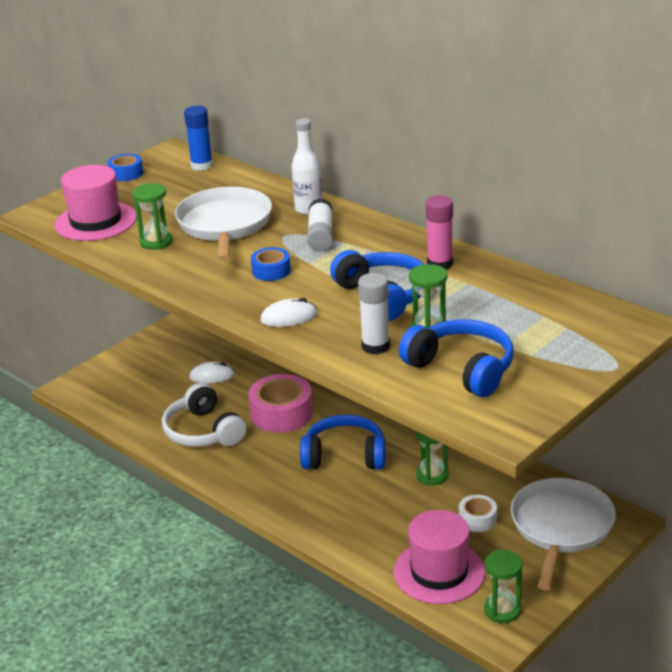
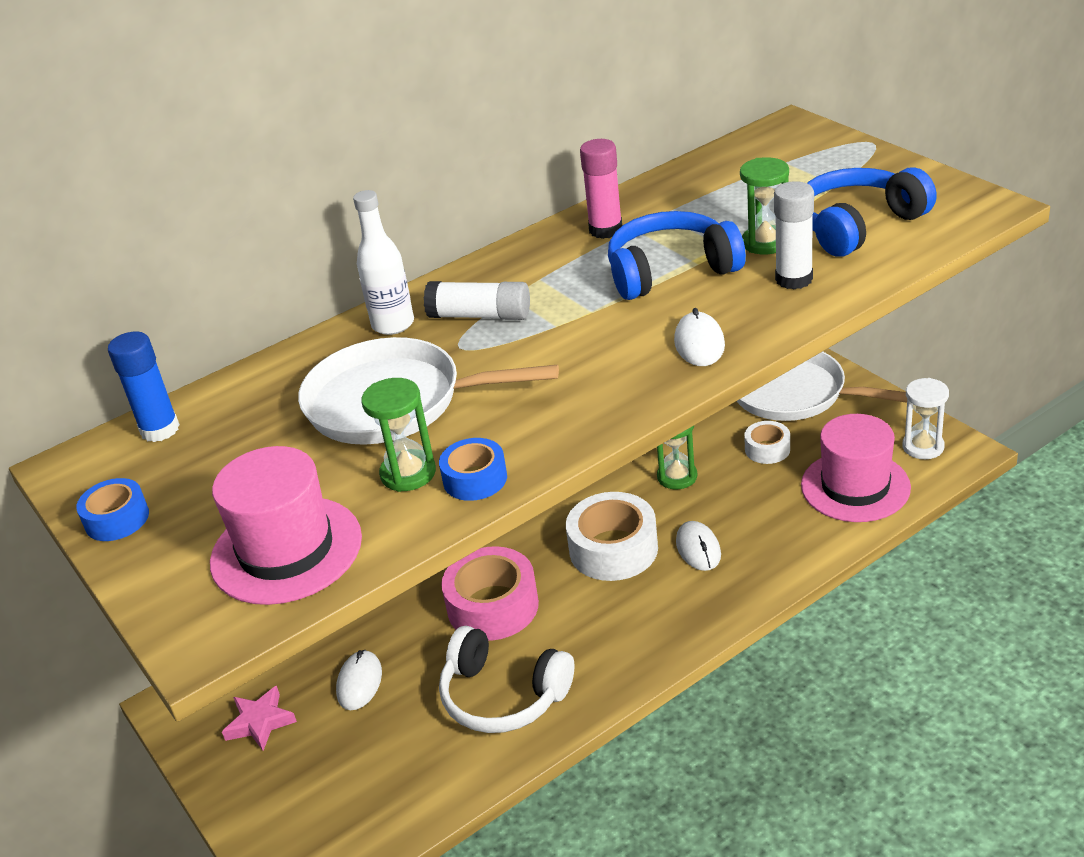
camera: 75 degrees left, 5 degrees up
(180, 348) = (260, 722): none -> pink star
(203, 431) = (503, 696): white headphones -> white headphones turned 45 degrees clockwise
(271, 271) = (562, 358): blue tape -> blue tape (475, 479)
(344, 456) = (613, 549): blue headphones -> white tape
(351, 495) = (698, 548): none -> white mouse
(502, 610) = (923, 447): green hourglass -> white hourglass

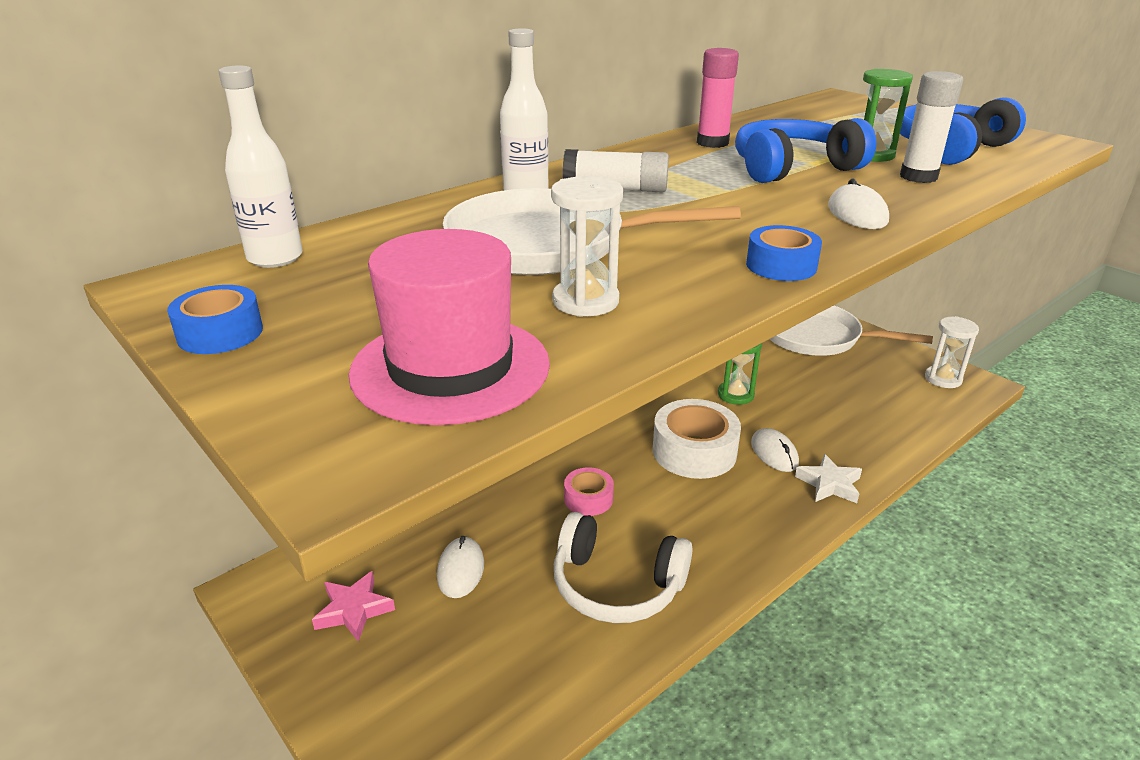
camera: 10 degrees left, 5 degrees down
(160, 430) = (275, 258): blue glue stick -> white bottle
(408, 473) = (585, 301): green hourglass -> white hourglass
(475, 479) = (669, 308): blue tape -> blue tape (781, 266)
(493, 606) = (588, 499): pink tape -> pink tape, size x0.54
(745, 584) = (829, 484): none -> white star
(767, 449) = (808, 376): white tape -> none
(855, 486) = (897, 407): pink hat -> none

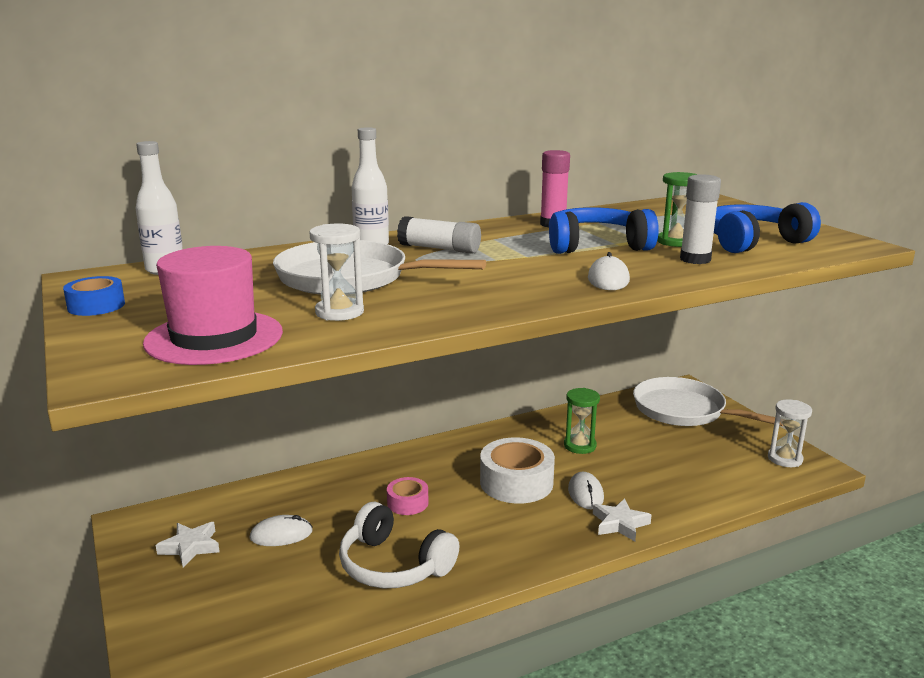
camera: 15 degrees right, 10 degrees down
(353, 610) = (190, 547): pink star -> white star
(460, 570) = (281, 534): white mouse -> white mouse turned 60 degrees clockwise
(781, 266) = (504, 305): blue tape -> none

